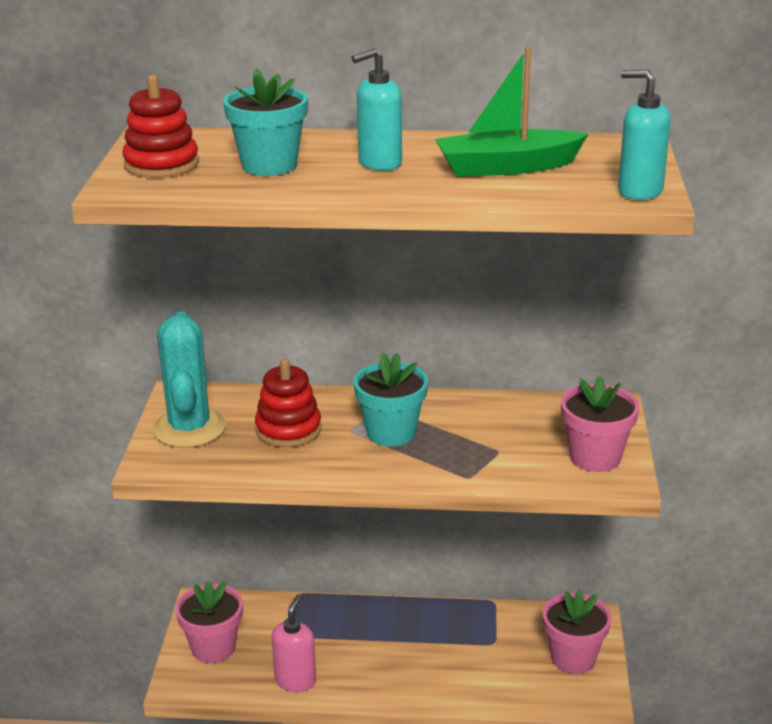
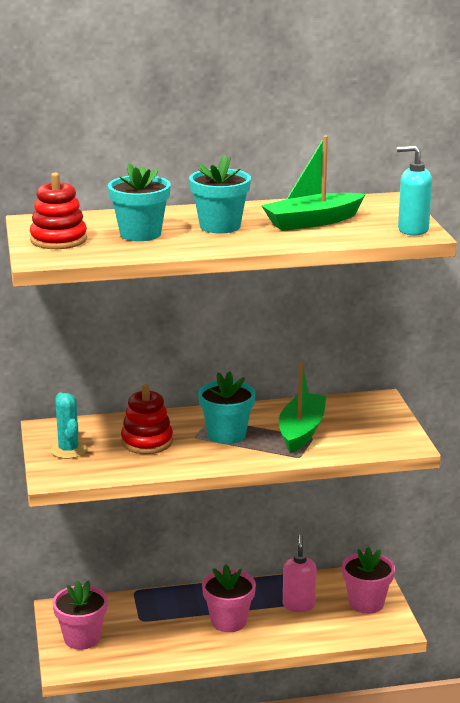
camera: 15 degrees left, 5 degrees down
(189, 428) = (68, 450): turquoise cactus -> turquoise cactus, size x0.62
(295, 680) = (159, 650): pink soap dispenser -> pink soap dispenser (298, 605)
(379, 163) = (220, 226): turquoise soap dispenser -> turquoise flower pot
(488, 440) = (301, 431): none -> green boat
(595, 457) = (383, 433): pink flower pot -> pink flower pot (228, 621)

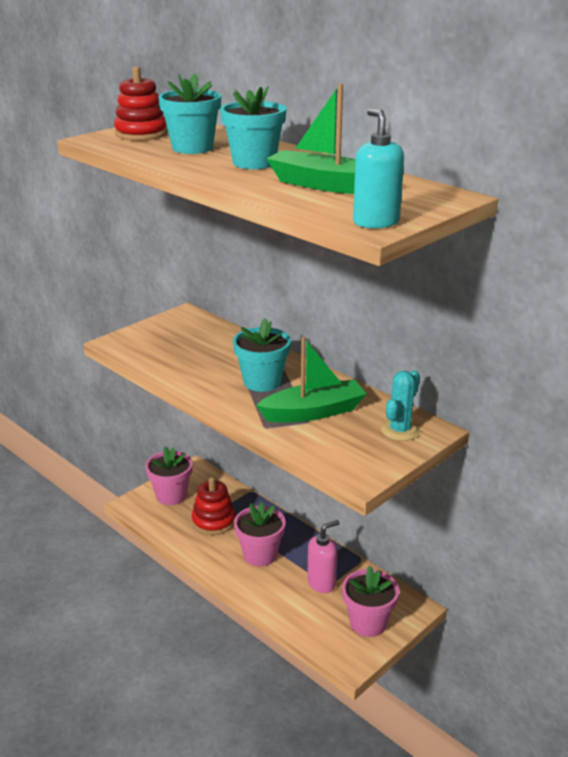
camera: 55 degrees right, 5 degrees up
(68, 450) = (161, 332): turquoise cactus -> turquoise cactus (400, 430)
(147, 442) = (209, 355): red stacking toy -> red stacking toy (213, 521)

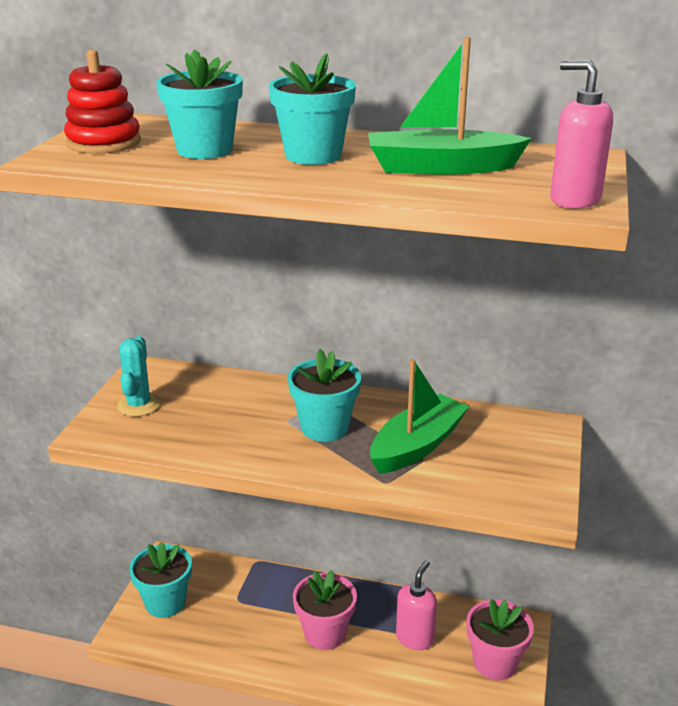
camera: 30 degrees left, 0 degrees up
(171, 495) = (165, 602): pink flower pot -> turquoise flower pot
(213, 521) = (241, 615): red stacking toy -> none
(376, 222) = (574, 200): turquoise soap dispenser -> pink soap dispenser
(400, 430) = (523, 437): turquoise cactus -> turquoise cactus (139, 405)

